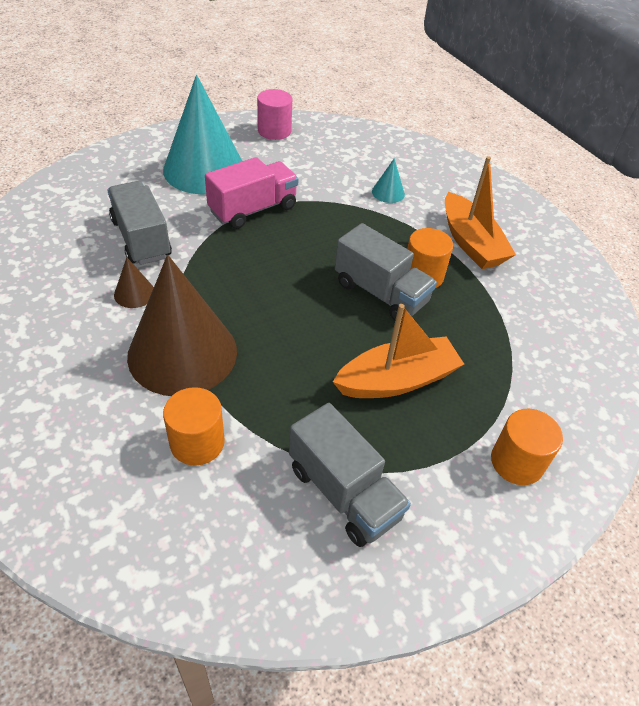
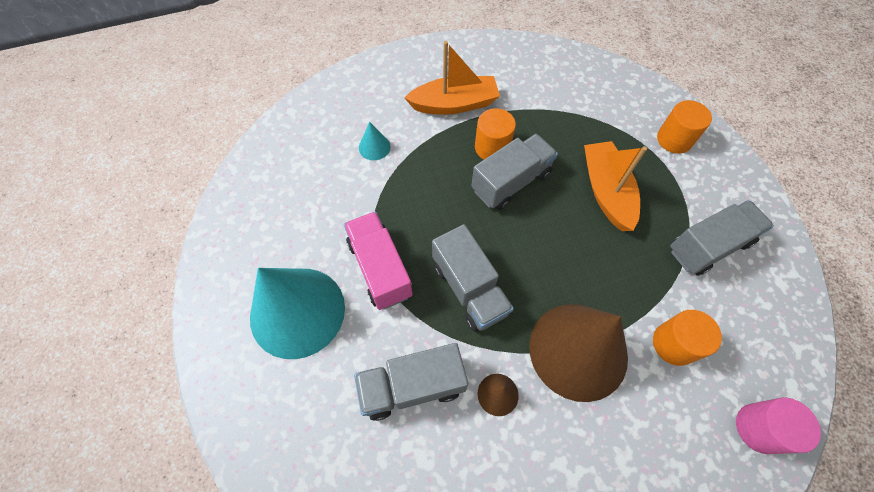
camera: 75 degrees left, 15 degrees up
(242, 268) = (469, 289): none -> grey truck
(274, 131) = (239, 230): pink cylinder -> pink cylinder (759, 428)

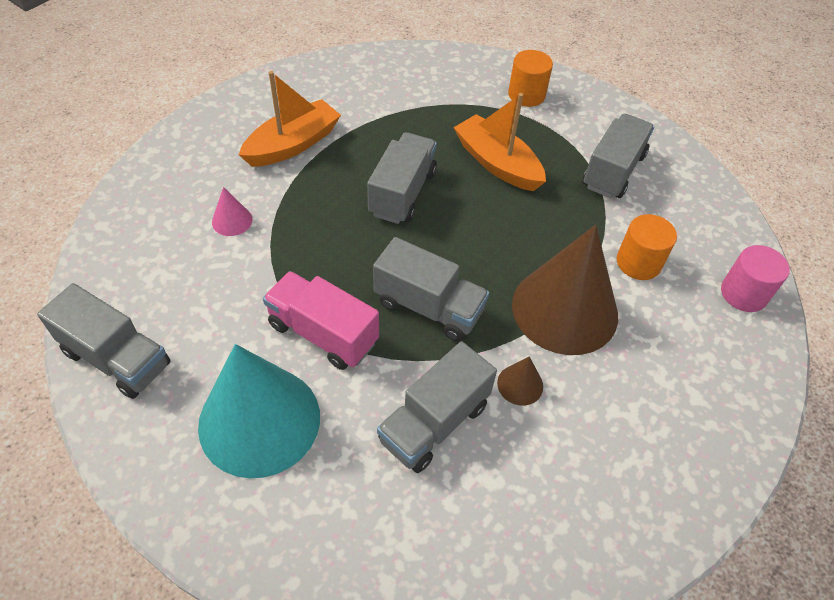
camera: 35 degrees left, 10 degrees down
(241, 215) = (117, 358): none -> grey truck
(374, 147) = (232, 220): turquoise cone -> pink cone
(492, 148) = (361, 169): orange cylinder -> none

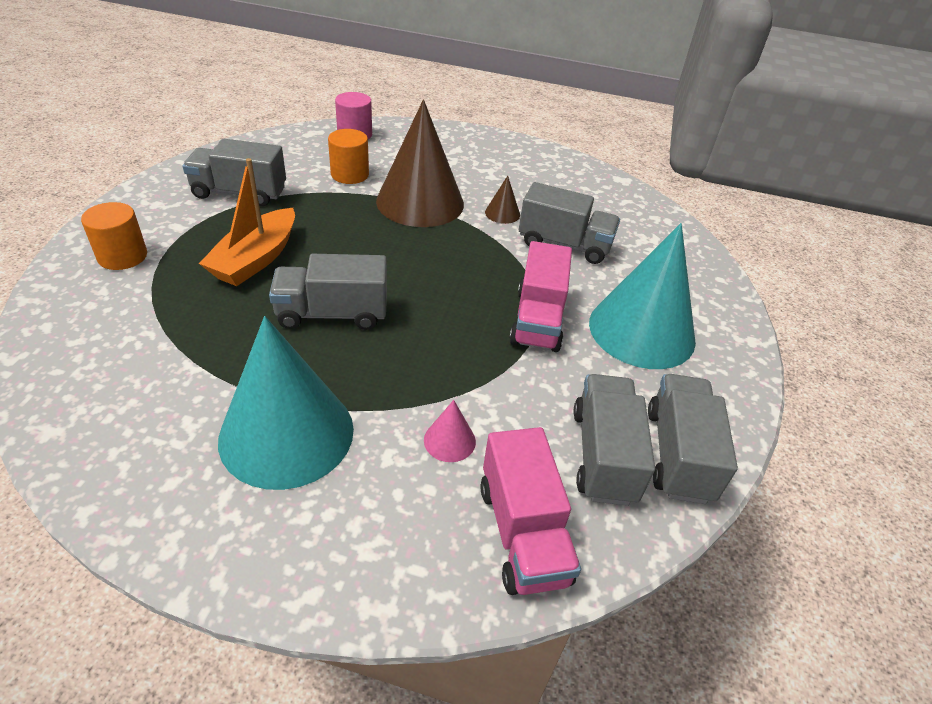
camera: 115 degrees left, 10 degrees down
(136, 231) = (523, 533): none -> pink truck
(293, 144) = (287, 433): orange boat -> turquoise cone
(428, 307) = (466, 267): grey truck -> grey truck (603, 455)

